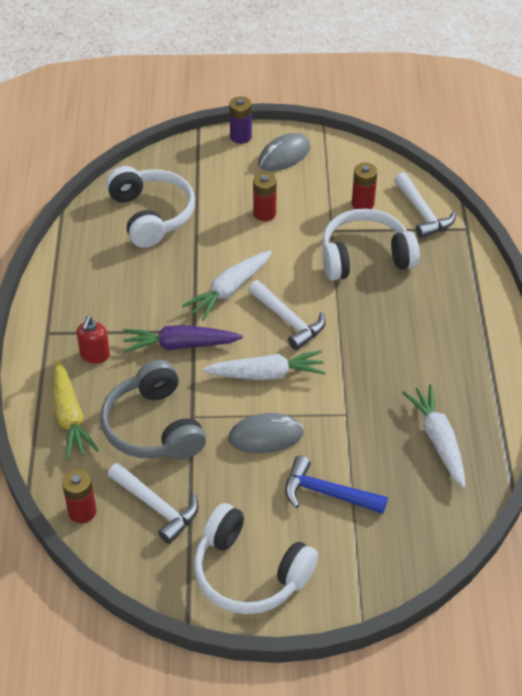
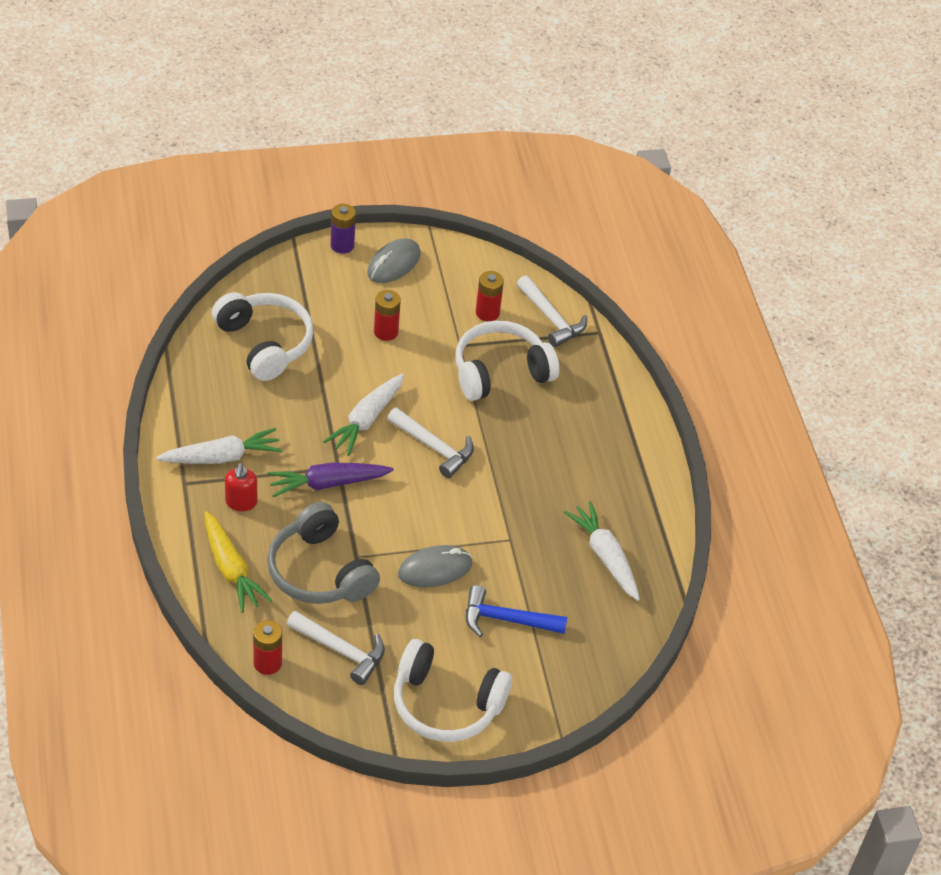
camera: 15 degrees left, 0 degrees up
(266, 374) = (422, 506): white carrot -> white carrot (221, 457)

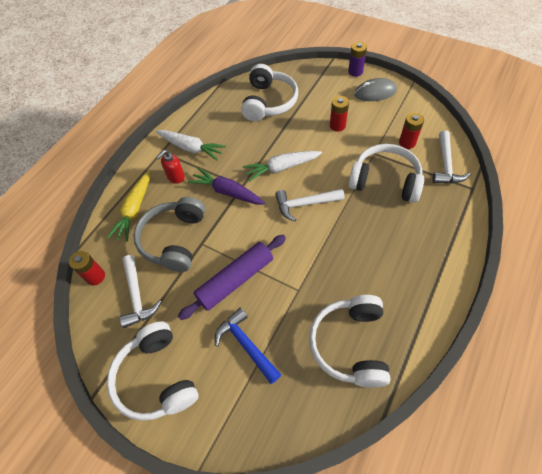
camera: 50 degrees right, 10 degrees up
(434, 447) = (305, 204): white hammer -> white hammer turned 90 degrees clockwise
(435, 569) = (235, 280): grey mouse -> purple rolling pin
(605, 556) = (350, 344): white carrot -> white headphones

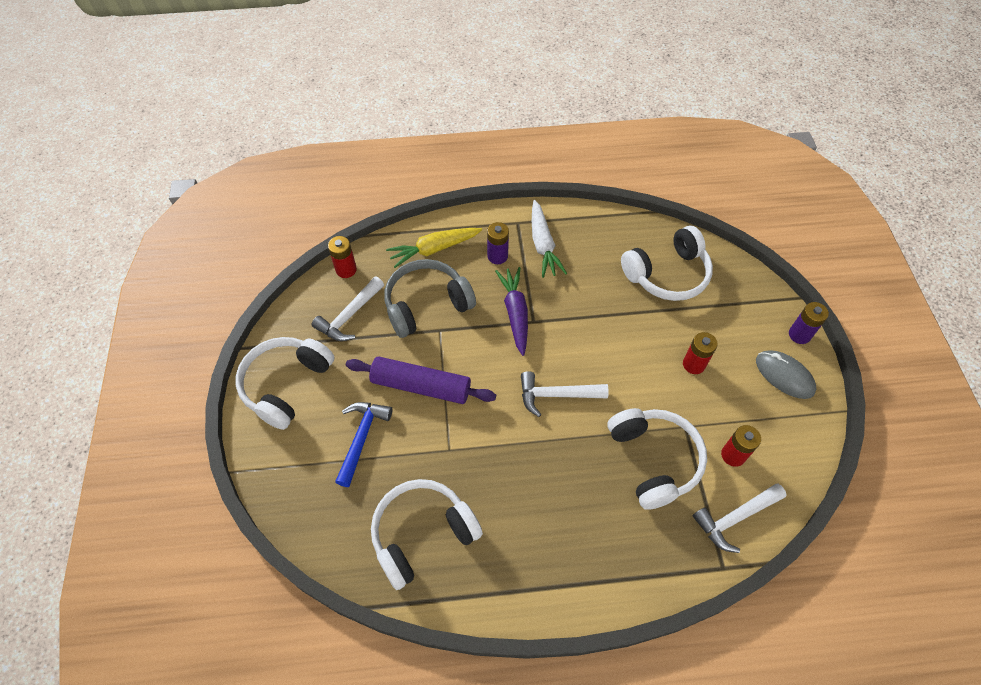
camera: 50 degrees right, 0 degrees up
(175, 177) = (497, 256): red soap dispenser -> purple battery
(282, 168) = (586, 344): white carrot -> none
(305, 204) = (556, 395): white hammer -> white hammer turned 45 degrees counterclockwise

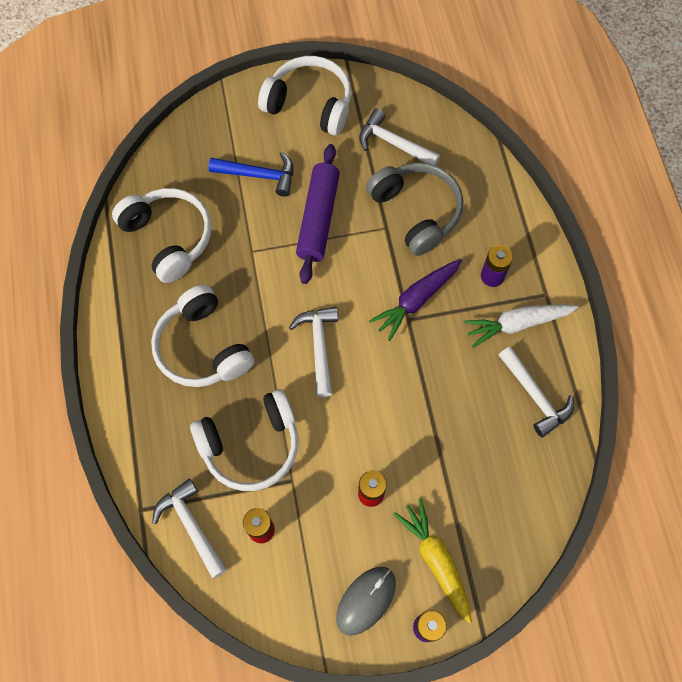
camera: 85 degrees right, 10 degrees up
(346, 270) = (450, 131): red battery -> none
(434, 249) = (491, 210): yellow carrot -> yellow carrot (436, 560)
(515, 313) = (416, 300): purple carrot -> purple carrot turned 150 degrees clockwise
(606, 241) = (535, 396): none -> white hammer
(667, 274) = (495, 469): white headphones -> white headphones (202, 347)

